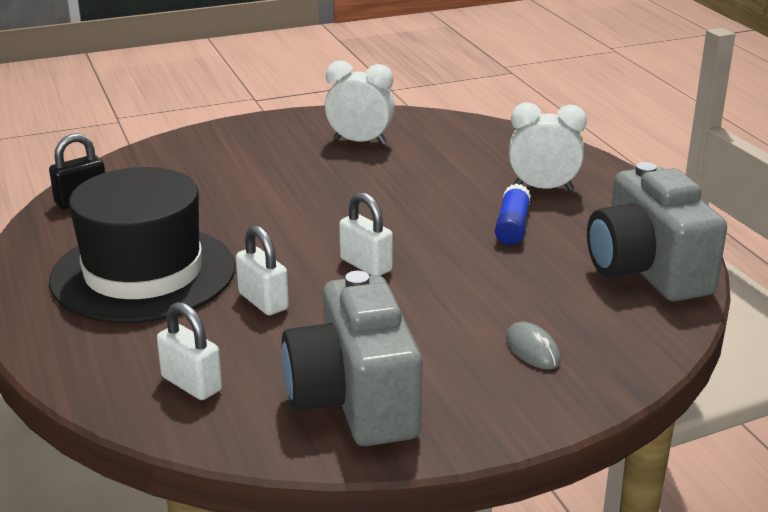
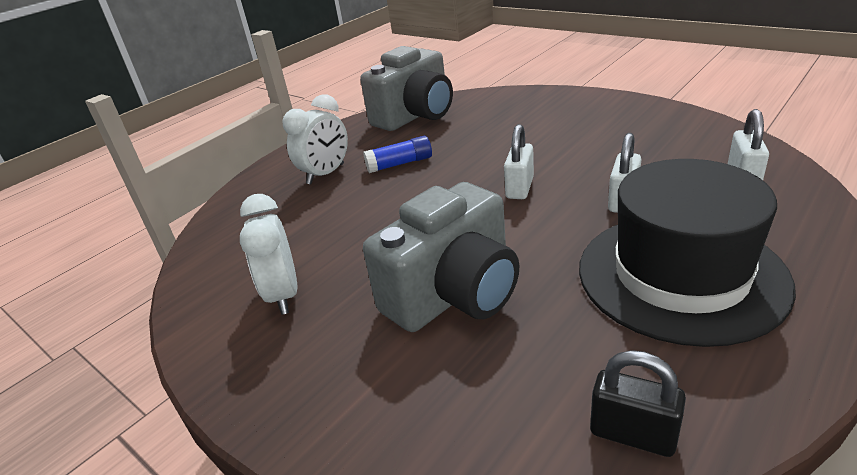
camera: 115 degrees left, 5 degrees up
(354, 401) = (660, 132): grey camera -> grey camera (454, 294)
(532, 349) = (539, 114): grey mouse -> none
(543, 188) = (326, 174): white clock -> white clock turned 120 degrees counterclockwise

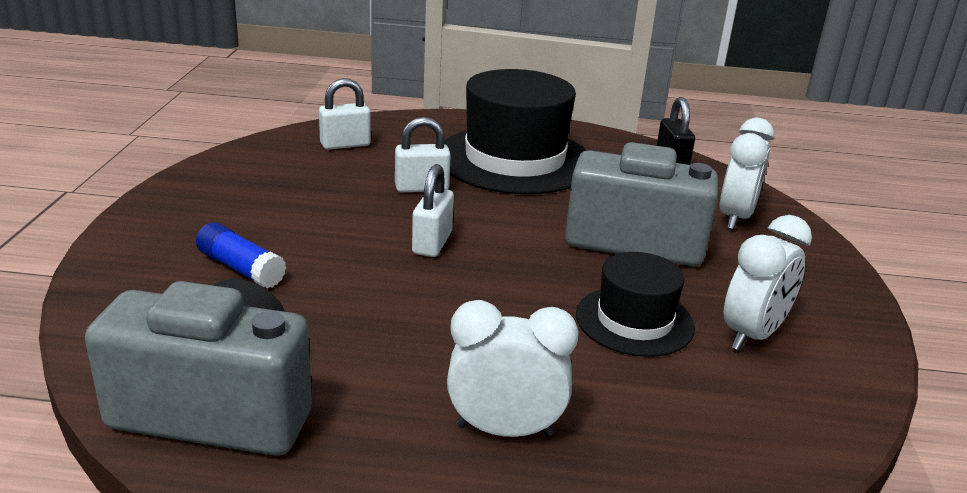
camera: 130 degrees left, 5 degrees down
(354, 245) = (634, 321): none -> black hat
(400, 164) = (424, 356): blue glue stick -> blue glue stick (241, 268)
(441, 405) = (735, 217): none -> white clock
(519, 188) = (432, 243): white padlock -> white padlock turned 60 degrees counterclockwise

